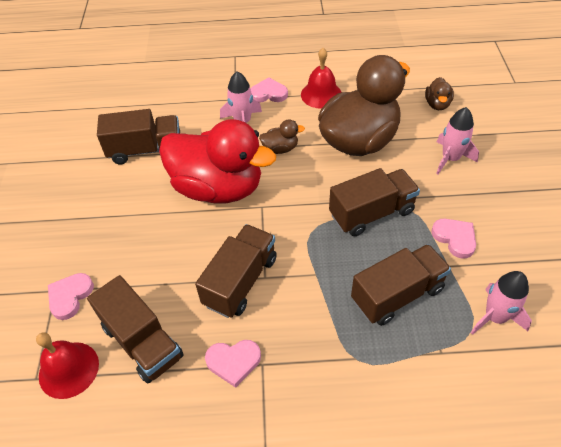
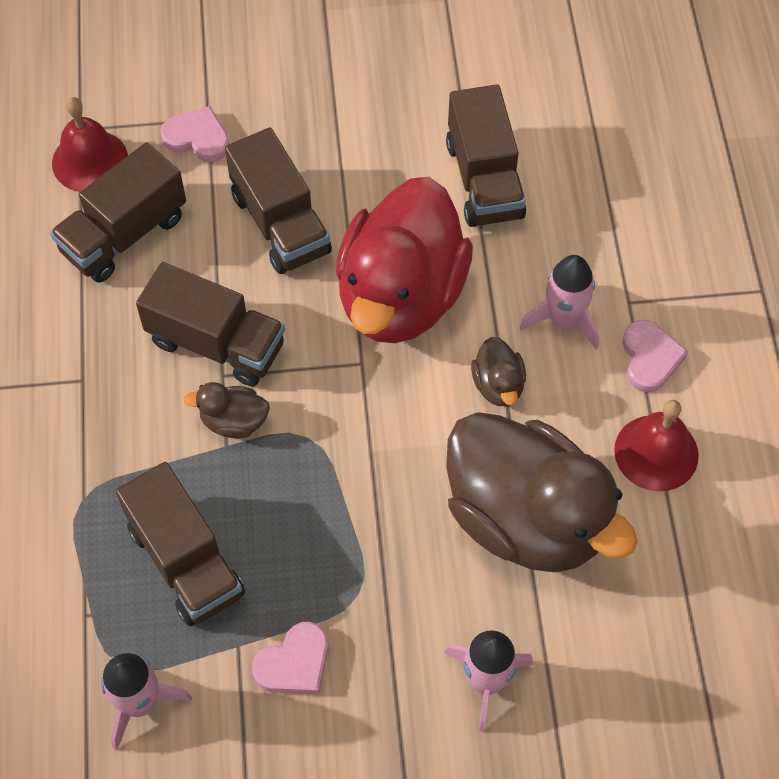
camera: 85 degrees right, 10 degrees up
(233, 362) = (88, 345): pink heart -> none
(371, 213) = (348, 532): brown truck -> brown truck (280, 224)
(437, 104) = (645, 675): brown duck -> brown duck (234, 421)

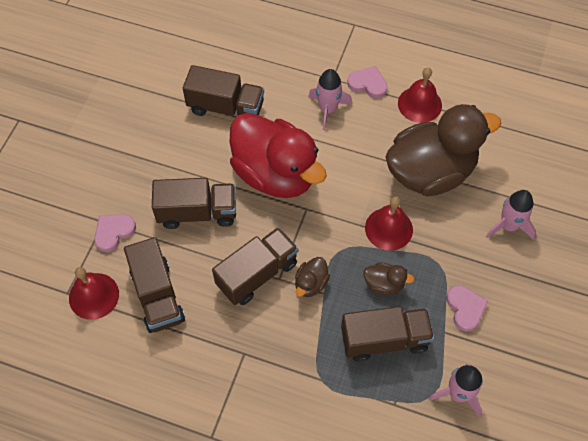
camera: 65 degrees left, 0 degrees up
(385, 495) = (388, 228): none -> red bell
(498, 385) = (351, 153): brown duck -> brown duck (384, 284)

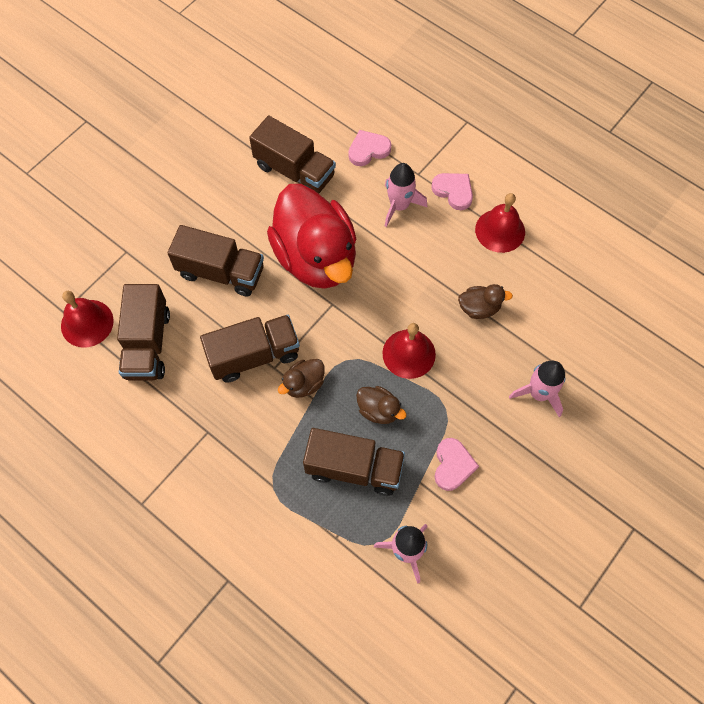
camera: 20 degrees right, 5 degrees up
(114, 232) = (131, 265): pink heart -> pink heart (368, 150)
(430, 172) = (479, 308): brown duck -> brown duck, size x0.40

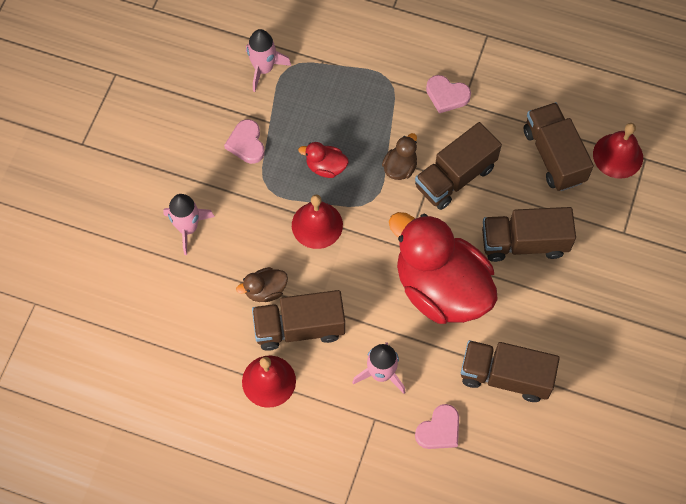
camera: 160 degrees right, 0 degrees up
(354, 468) = (328, 114): brown truck -> brown truck (299, 328)
(378, 410) = (325, 167): brown duck -> red duck
(453, 191) = (330, 410): pink heart -> pink heart (447, 95)

